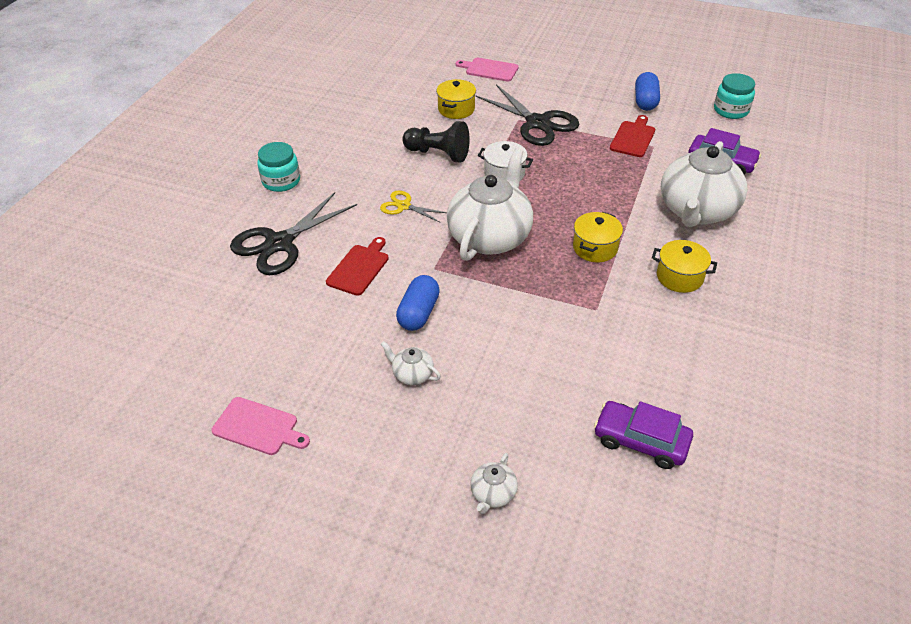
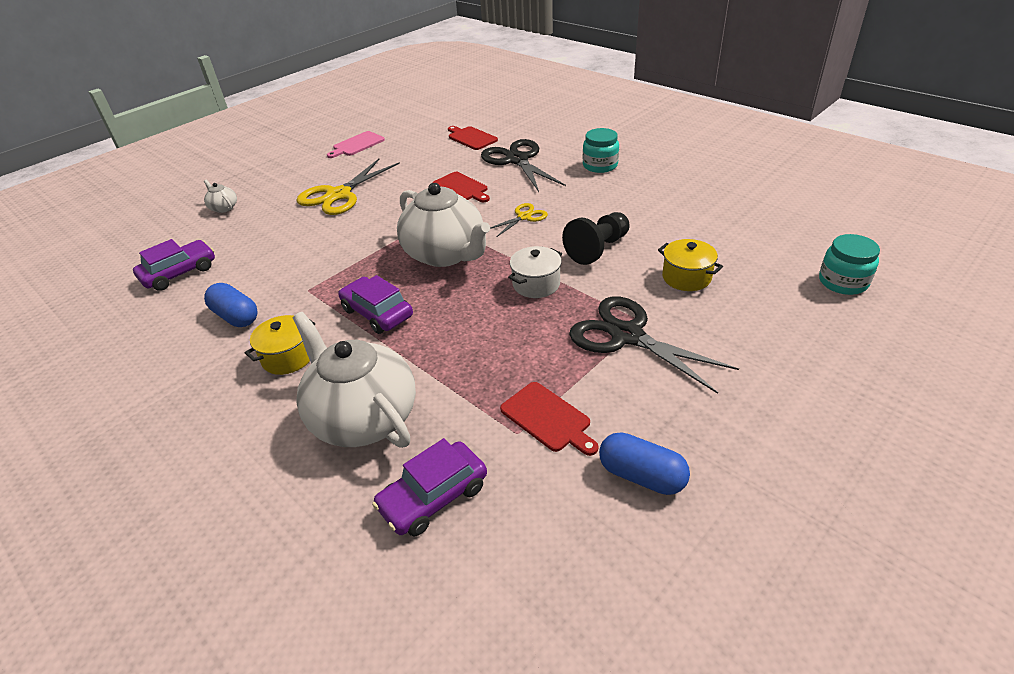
camera: 115 degrees right, 5 degrees down
(220, 303) = (471, 138): none -> red cutting board
(412, 374) = (339, 195): white teapot -> yellow scissors
(418, 313) = (390, 205): blue capsule -> blue capsule (236, 316)
(489, 69) = (787, 327): pink cutting board -> none
(537, 123) = (627, 336): black scissors -> black scissors turned 60 degrees clockwise
(595, 248) = (377, 313): yellow pot -> purple car
(731, 110) = (564, 598): turquoise jar -> turquoise jar (843, 282)

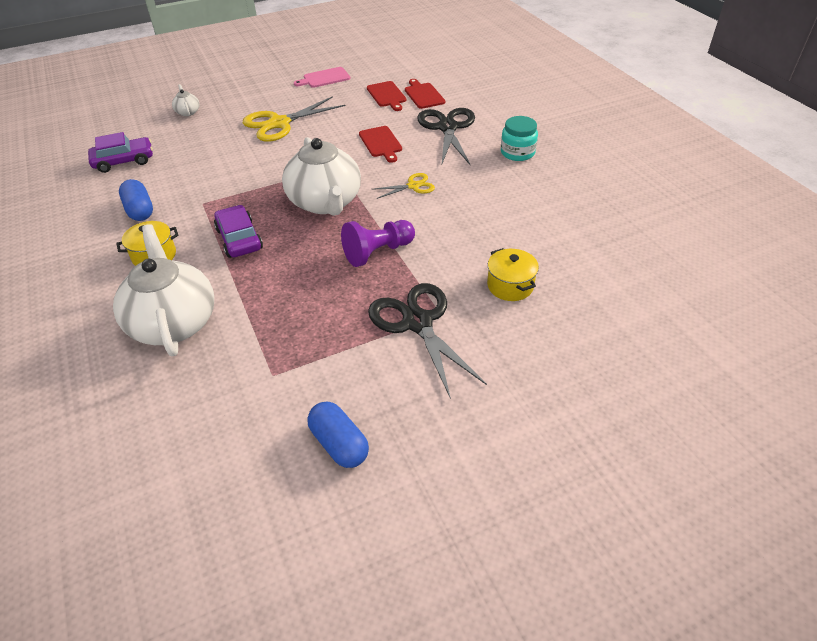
camera: 20 degrees right, 5 degrees up
(433, 497) = (180, 402): purple car -> none
(536, 284) = (378, 252): white pot -> purple pawn
(548, 418) = (303, 371): red cutting board -> red cutting board (387, 95)
(598, 249) = (453, 235): black pawn -> none
(843, 282) = (653, 336): turquoise jar -> none

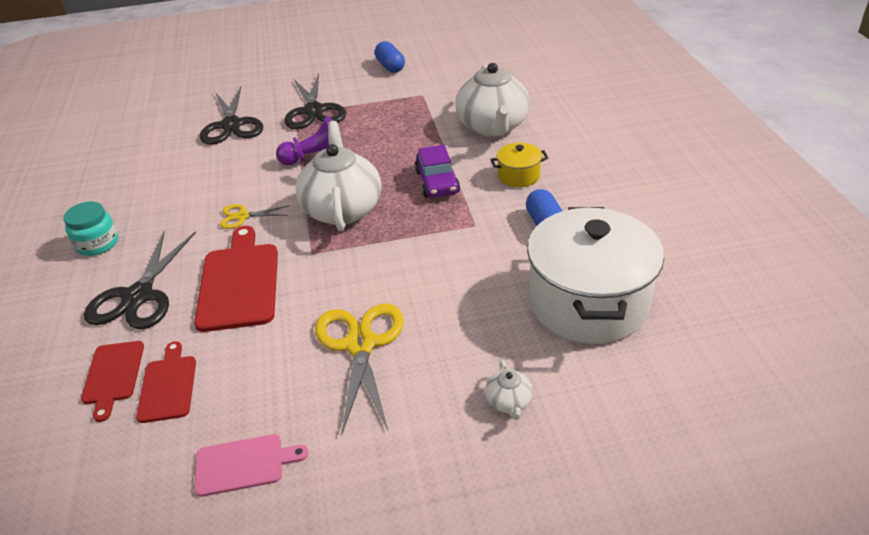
camera: 165 degrees left, 5 degrees down
(124, 161) = (588, 302): purple car -> white pot
(279, 123) = (360, 345): yellow scissors -> yellow scissors turned 75 degrees counterclockwise
(381, 143) = (239, 282): red cutting board -> red cutting board, size x1.72
(510, 286) = (231, 125): yellow pot -> black scissors

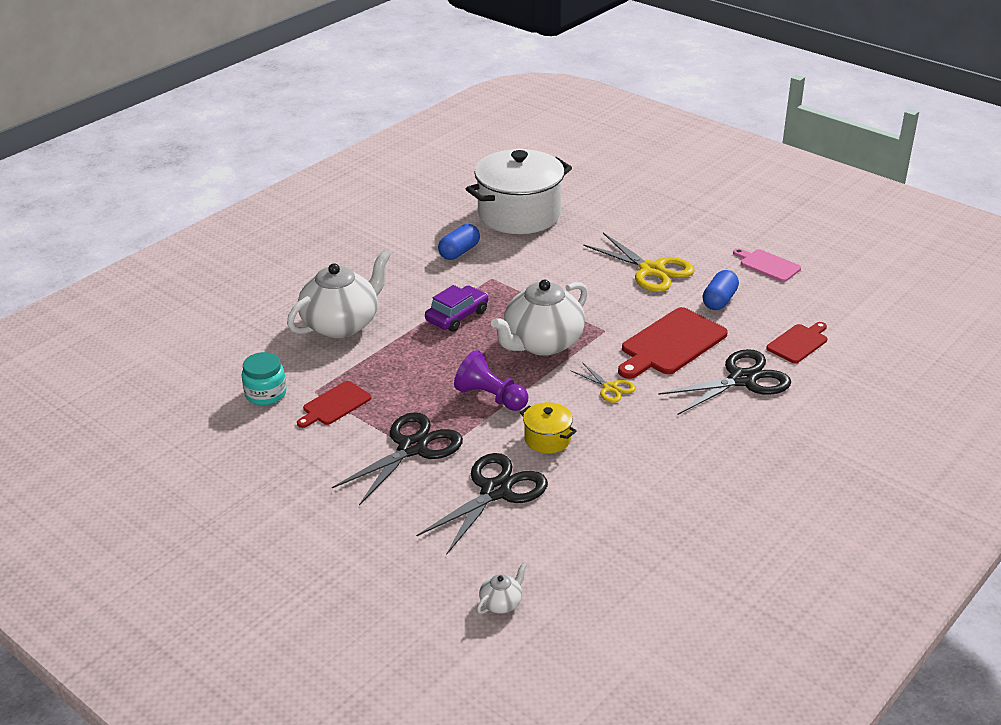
camera: 130 degrees left, 5 degrees down
(97, 244) = (734, 444): turquoise jar -> turquoise jar (266, 394)
(168, 385) = (772, 318): red cutting board -> red cutting board (334, 405)
(360, 345) = (651, 270): yellow scissors -> yellow scissors turned 90 degrees counterclockwise
(390, 66) = (264, 446): blue capsule -> blue capsule (719, 300)
(509, 402) = (624, 212): white teapot -> white teapot (501, 603)
(518, 176) = (409, 283): yellow pot -> yellow pot (547, 439)

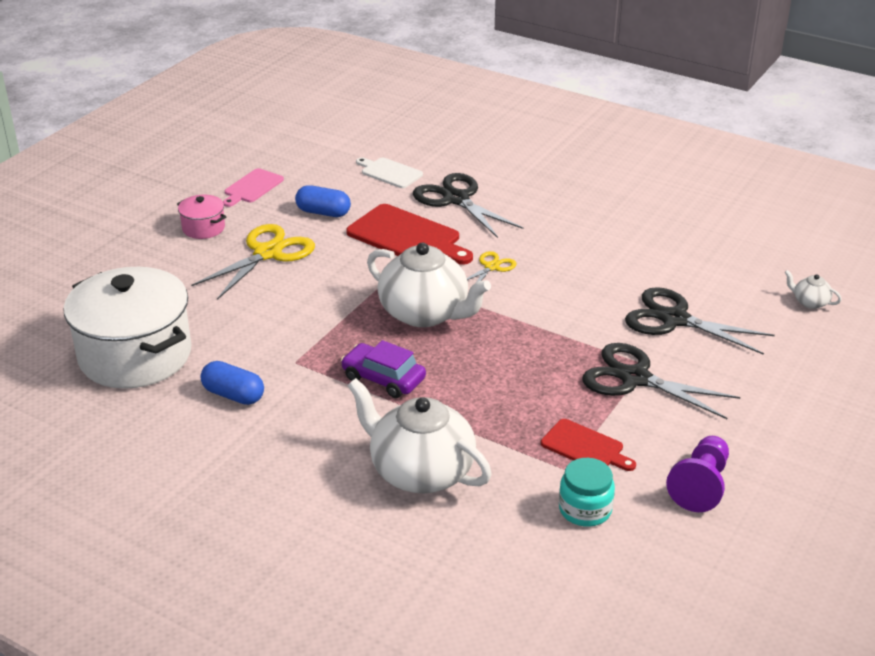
camera: 100 degrees left, 0 degrees up
(491, 397) = (532, 337): purple pawn -> purple pawn (700, 486)
(547, 439) = (586, 297): yellow pot -> none
(696, 241) = (203, 228): none -> pink pot
(798, 343) = (389, 172): red cutting board -> white cutting board

